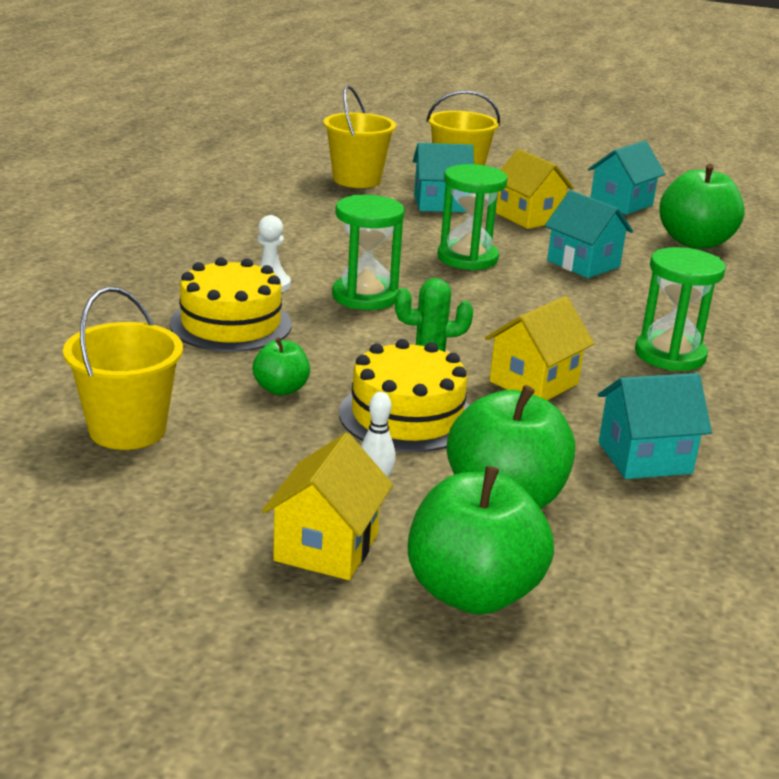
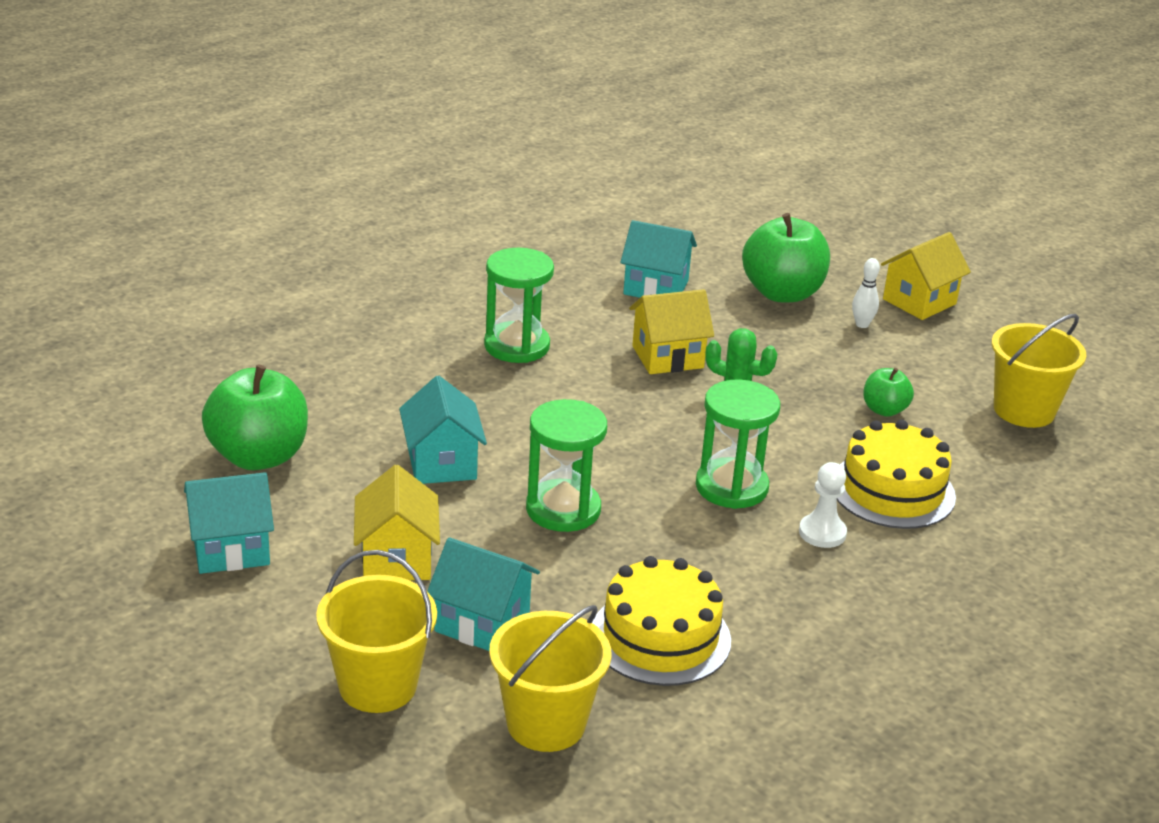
camera: 150 degrees left, 5 degrees up
(407, 416) = (798, 361): yellow cake -> yellow cake (660, 637)
(473, 592) = (849, 260): green apple -> none

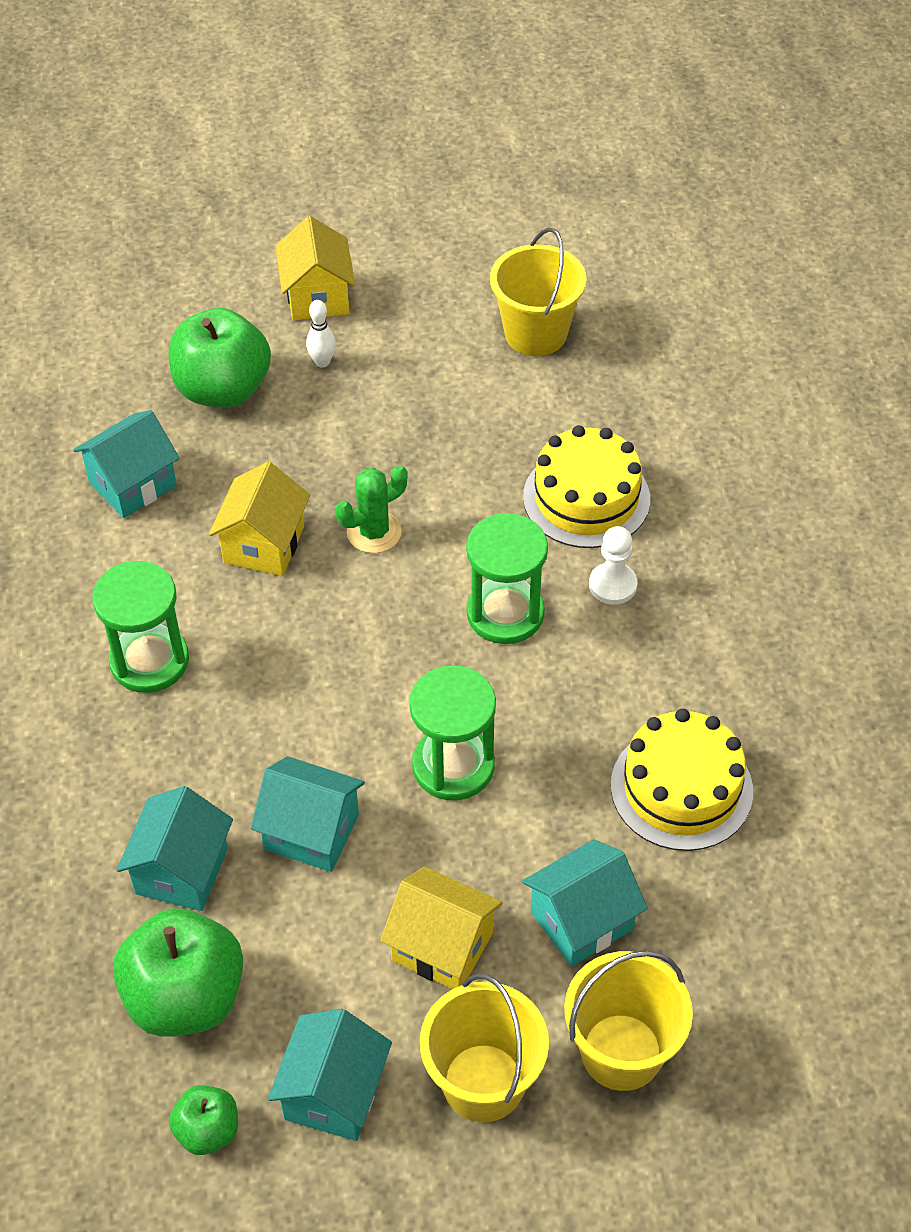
camera: 55 degrees left, 20 degrees up
(359, 419) = (182, 870): none -> turquoise house
(546, 723) = (745, 938): yellow bucket -> yellow bucket (483, 1082)
(884, 410) = (467, 430): green apple -> green apple (208, 1130)

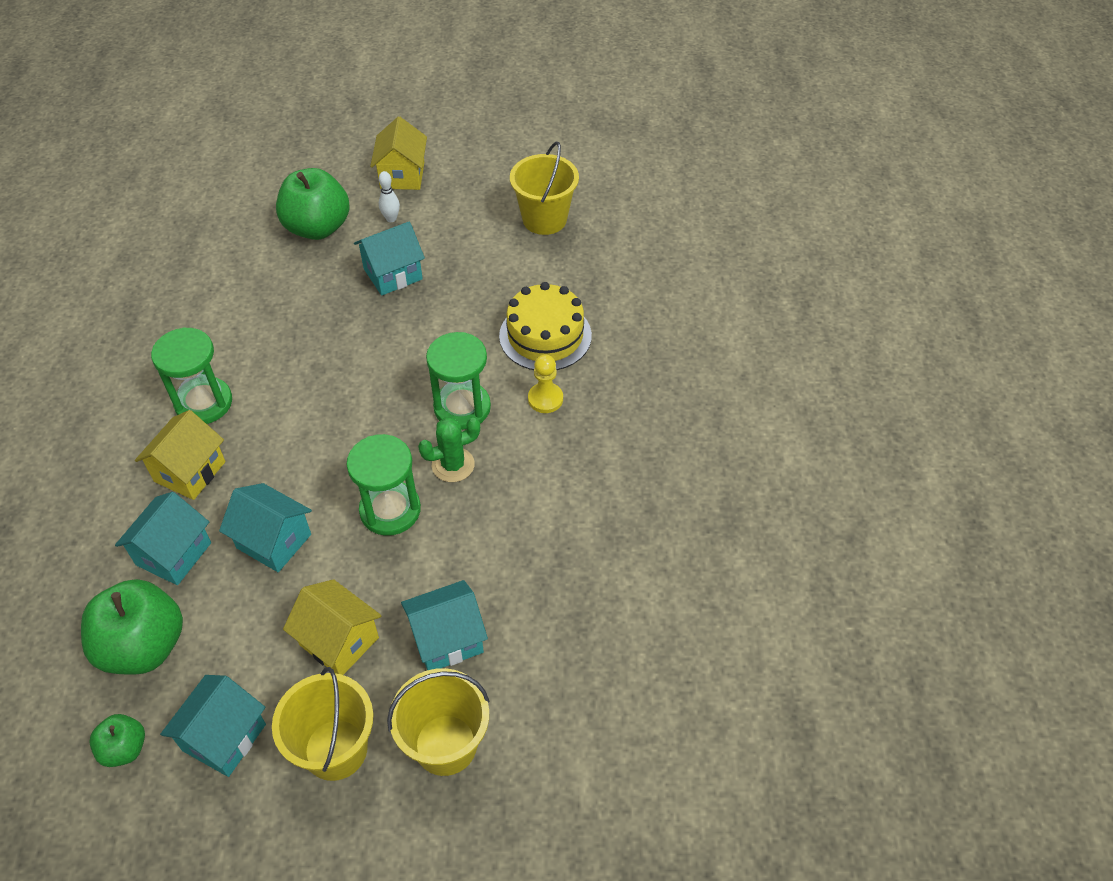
camera: 10 degrees right, 0 degrees up
(132, 484) = (235, 282): turquoise house -> turquoise house (393, 274)
(264, 544) = (309, 335): yellow house -> yellow house (190, 471)
(374, 532) = (388, 338): green cactus -> green cactus (453, 465)
(612, 585) = (545, 399): white pawn -> yellow pawn
(681, 788) = (551, 553): yellow cake -> none

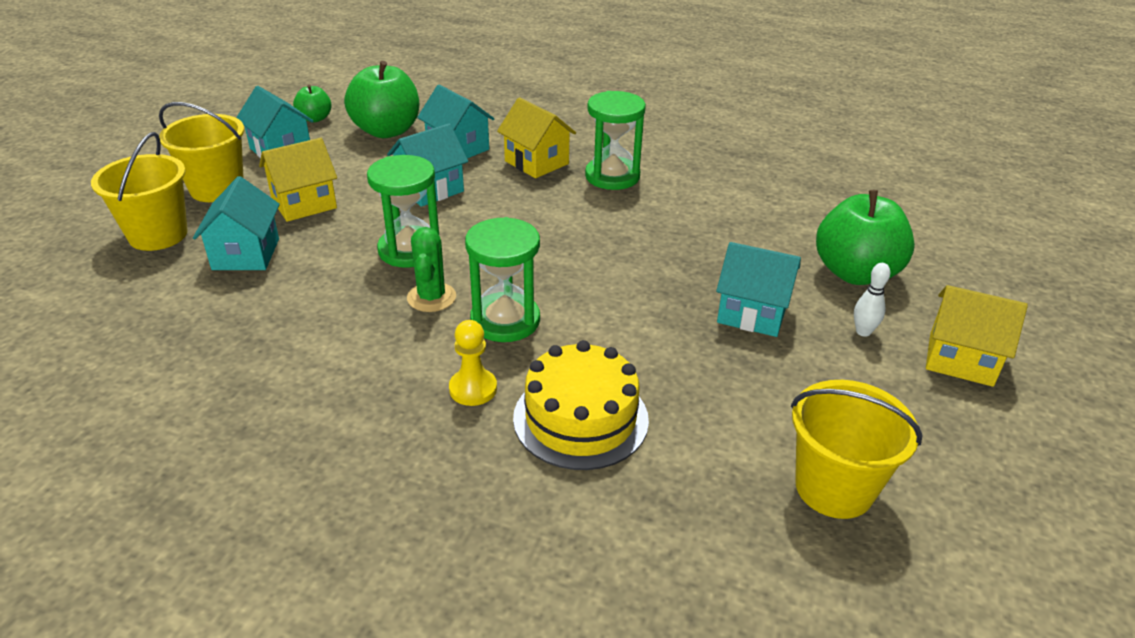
camera: 110 degrees right, 15 degrees down
(393, 274) = (752, 313): turquoise house -> turquoise house turned 60 degrees counterclockwise

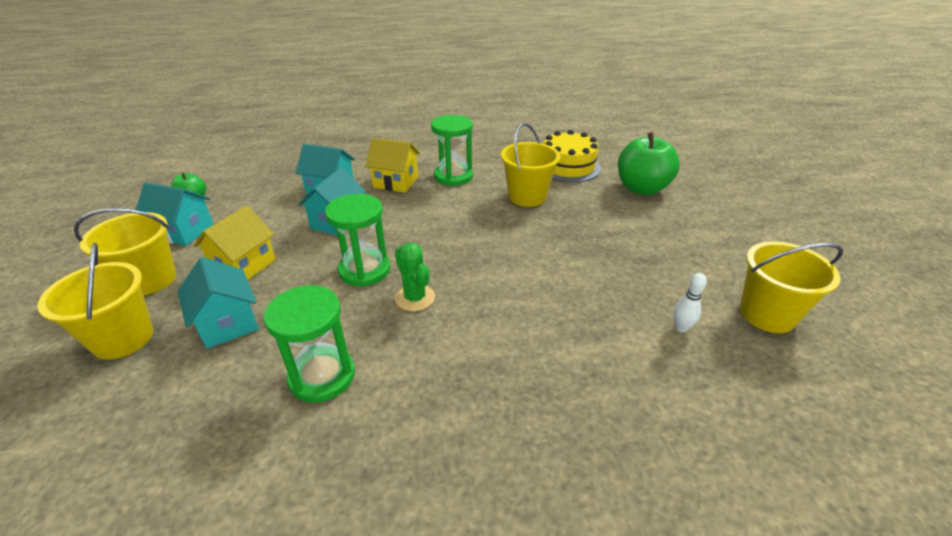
camera: 30 degrees left, 0 degrees up
(386, 131) = (263, 192): green apple -> none
(473, 389) = (510, 351): yellow pawn -> none
(505, 320) = (482, 293): green hourglass -> green hourglass (322, 376)
(580, 418) = (597, 339): yellow cake -> yellow cake (568, 166)
(679, 231) = (527, 197): none -> yellow bucket
(752, 313) = (617, 230): turquoise house -> none
(863, 332) = (680, 219): white bowling pin -> white bowling pin (681, 328)
(960, 359) = (737, 216): yellow house -> none

